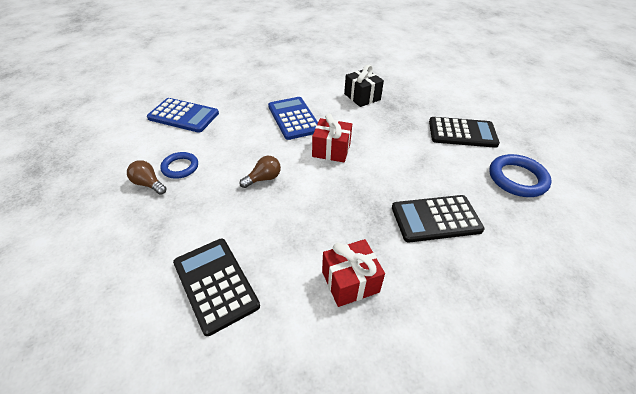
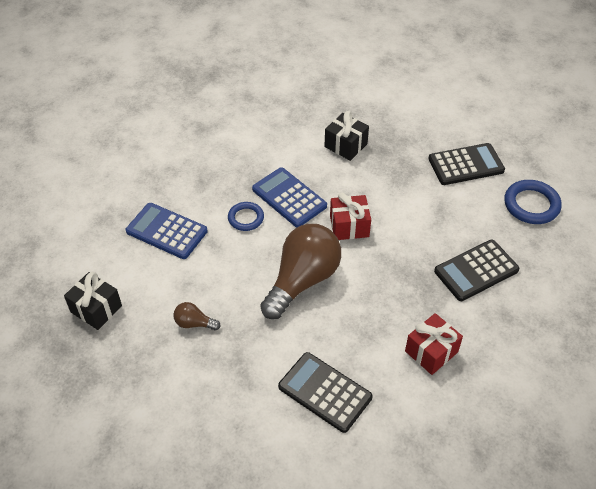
camera: 20 degrees left, 5 degrees up
(86, 151) = (96, 309): none -> black gift
(180, 167) = (211, 295): blue ring -> blue ring (246, 218)
(183, 116) = (166, 231): blue calculator -> blue calculator turned 150 degrees counterclockwise
(263, 179) = (302, 280): brown light bulb -> brown light bulb, size x2.34

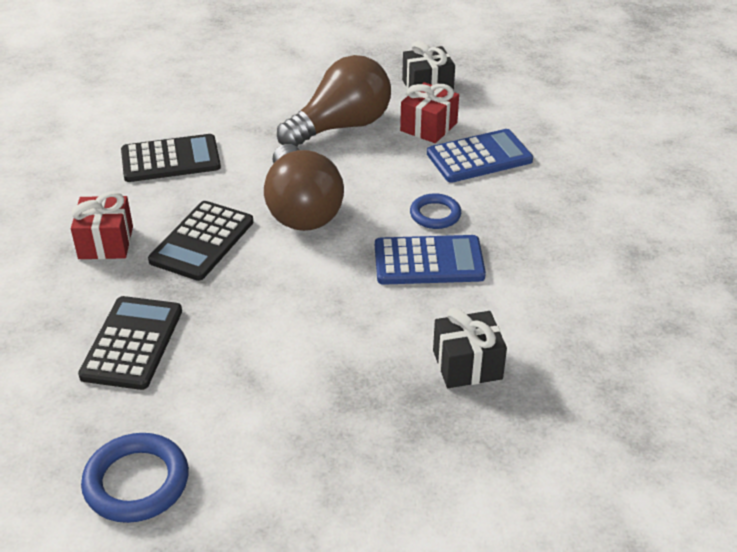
camera: 130 degrees right, 10 degrees down
(194, 323) = (341, 127): brown light bulb -> brown light bulb, size x2.34
(349, 226) = (327, 283): red gift -> red gift (429, 127)
(466, 165) = (288, 468): black calculator -> black calculator (202, 241)

